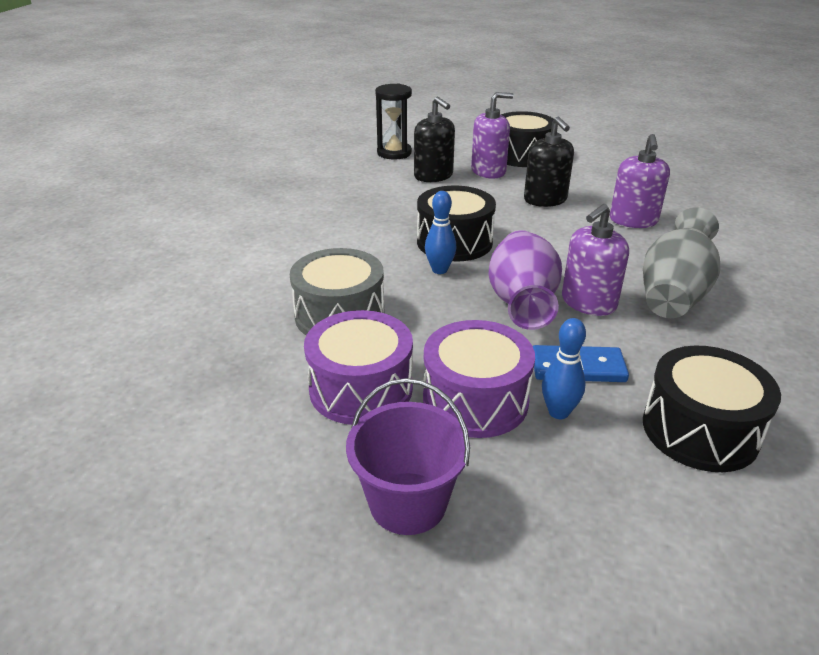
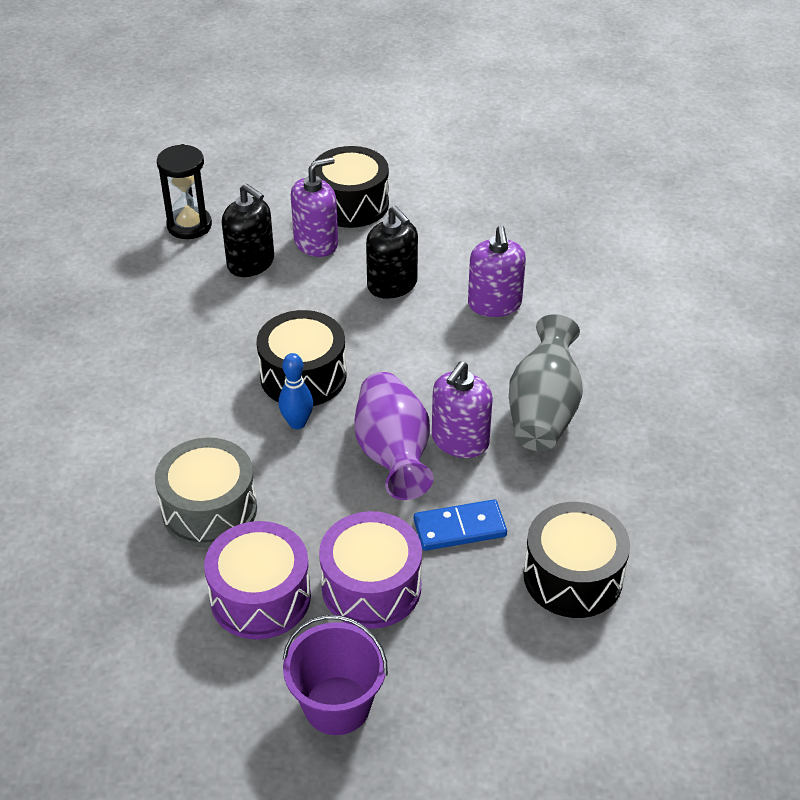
camera: 15 degrees left, 10 degrees up
(558, 412) = (449, 584): blue bowling pin -> none

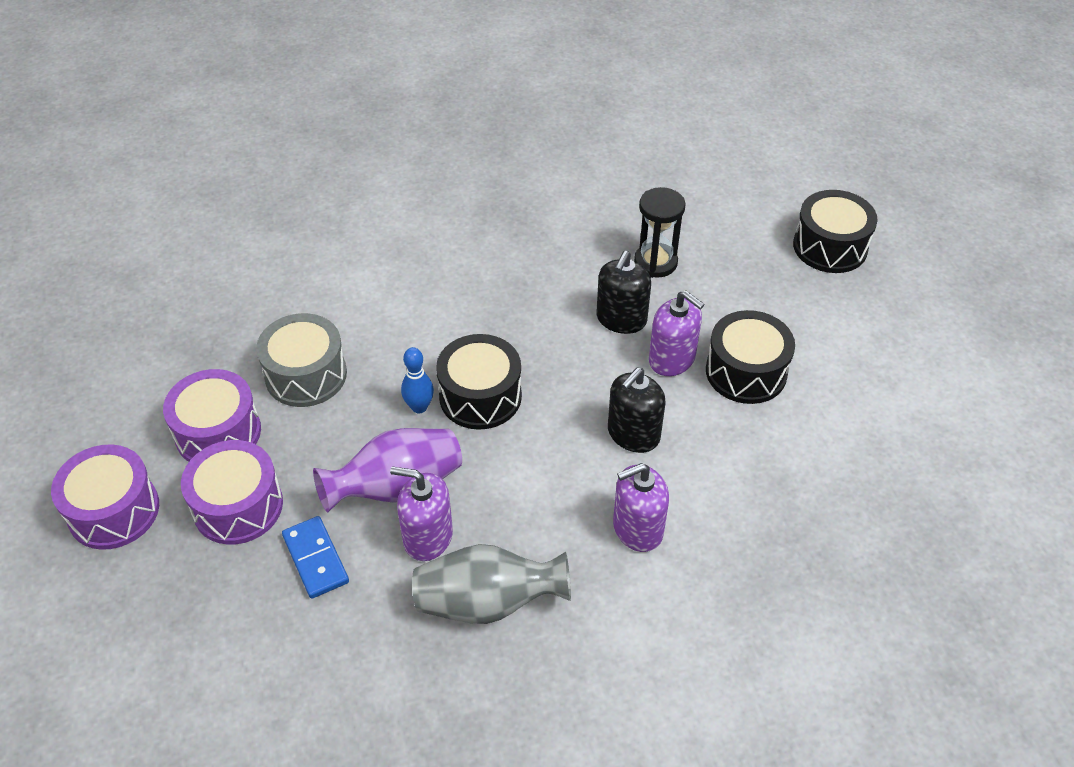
camera: 75 degrees right, 5 degrees up
(337, 705) = (114, 511): purple bucket -> purple drum
(573, 576) = (270, 665): black drum -> black drum (830, 246)

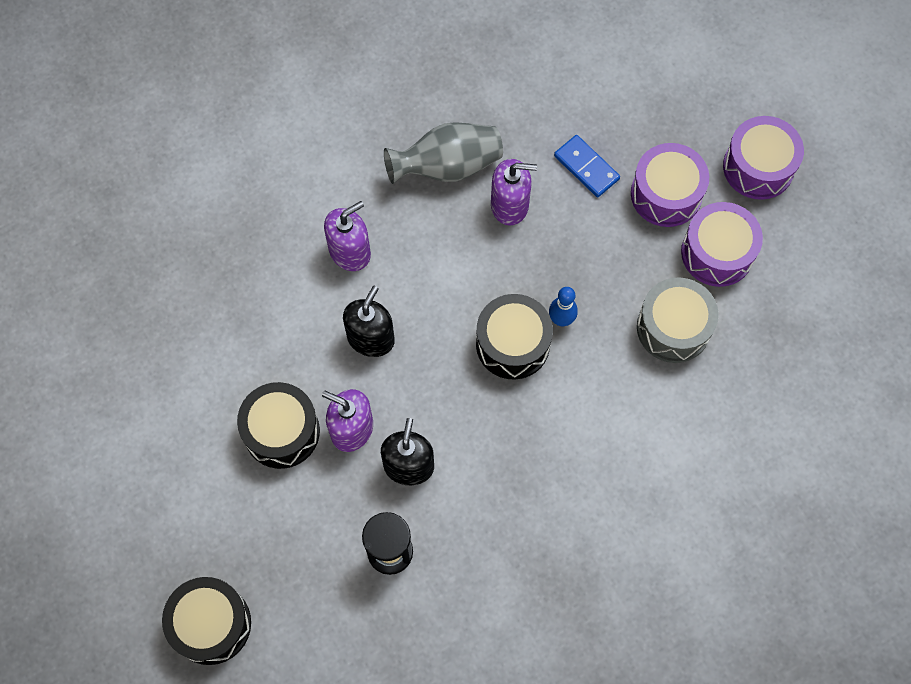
camera: 165 degrees right, 20 degrees up
(397, 487) = (550, 240): purple vase -> none

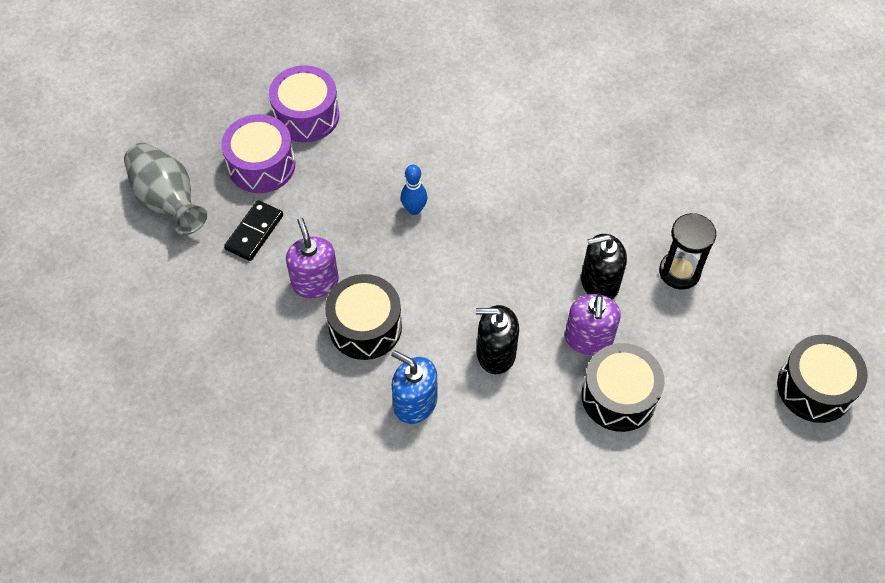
camera: 110 degrees left, 10 degrees down
(350, 251) = (415, 403): purple soap dispenser -> blue soap dispenser
(447, 166) = (291, 348): grey vase -> grey vase (168, 201)
(512, 344) = (452, 239): black drum -> black drum (365, 327)
(586, 167) = (254, 232): blue domino -> black domino
(673, 327) = (388, 129): grey drum -> none
(758, 167) = (212, 106): purple drum -> none

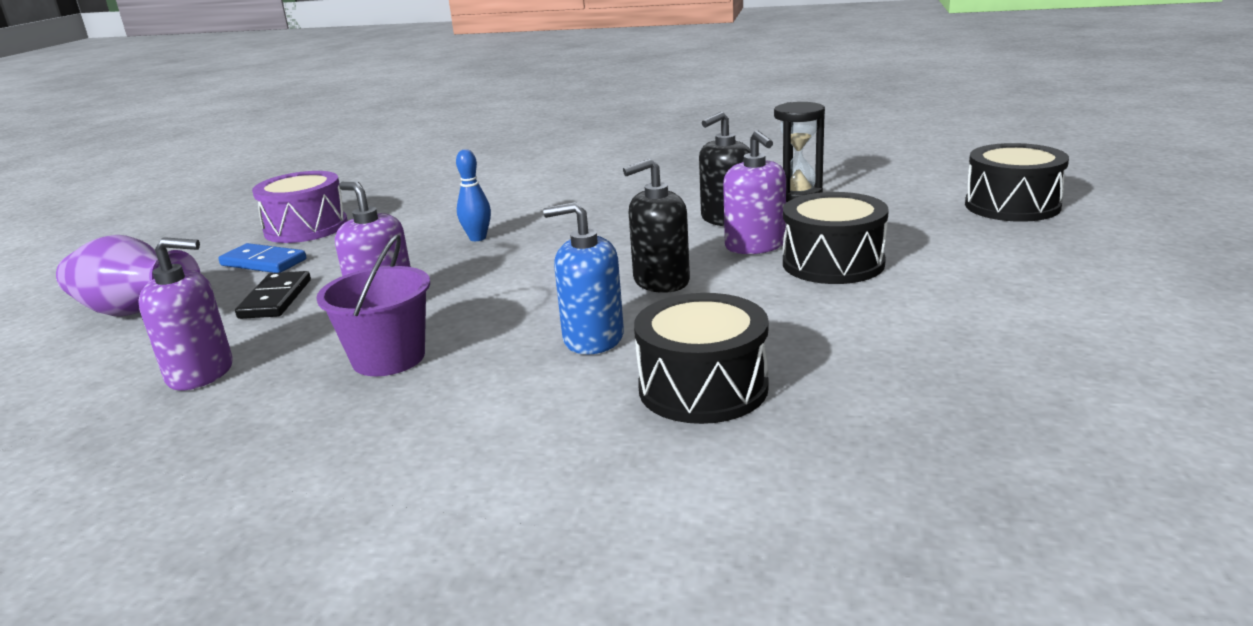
camera: 25 degrees left, 35 degrees down
(168, 201) = (135, 312): grey vase -> purple vase
(190, 311) = (201, 373): none -> purple soap dispenser
(261, 165) = (263, 262): purple drum -> blue domino
(294, 356) = (388, 358): none -> purple bucket
(365, 327) = (476, 312): black drum -> black drum (703, 388)

